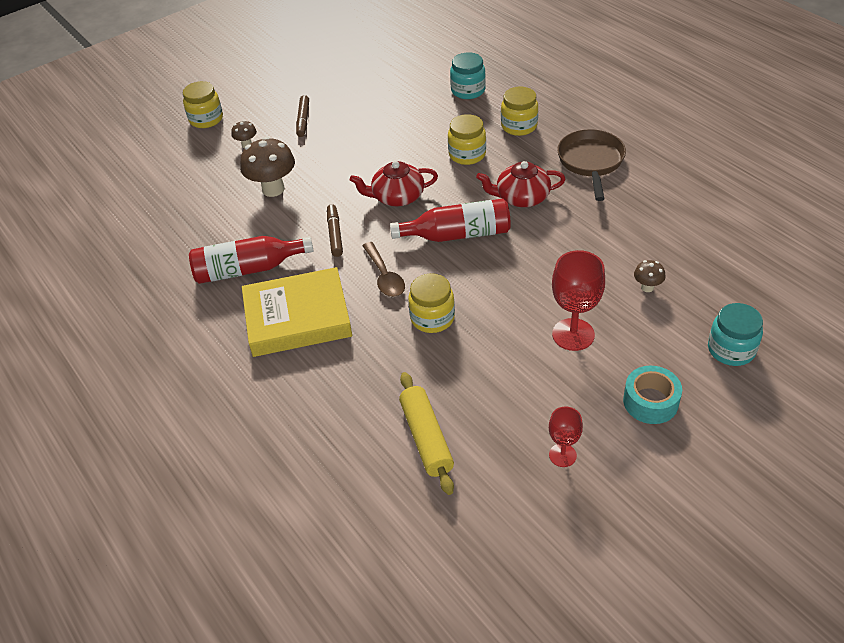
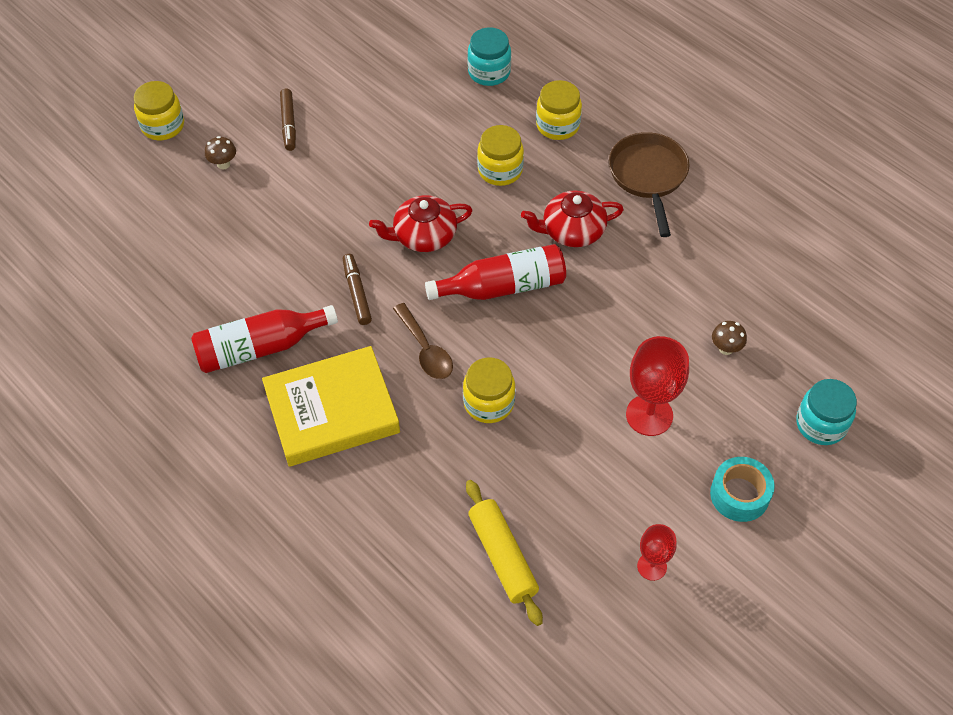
camera: 10 degrees left, 10 degrees up
(273, 189) = (269, 230): brown mushroom -> none

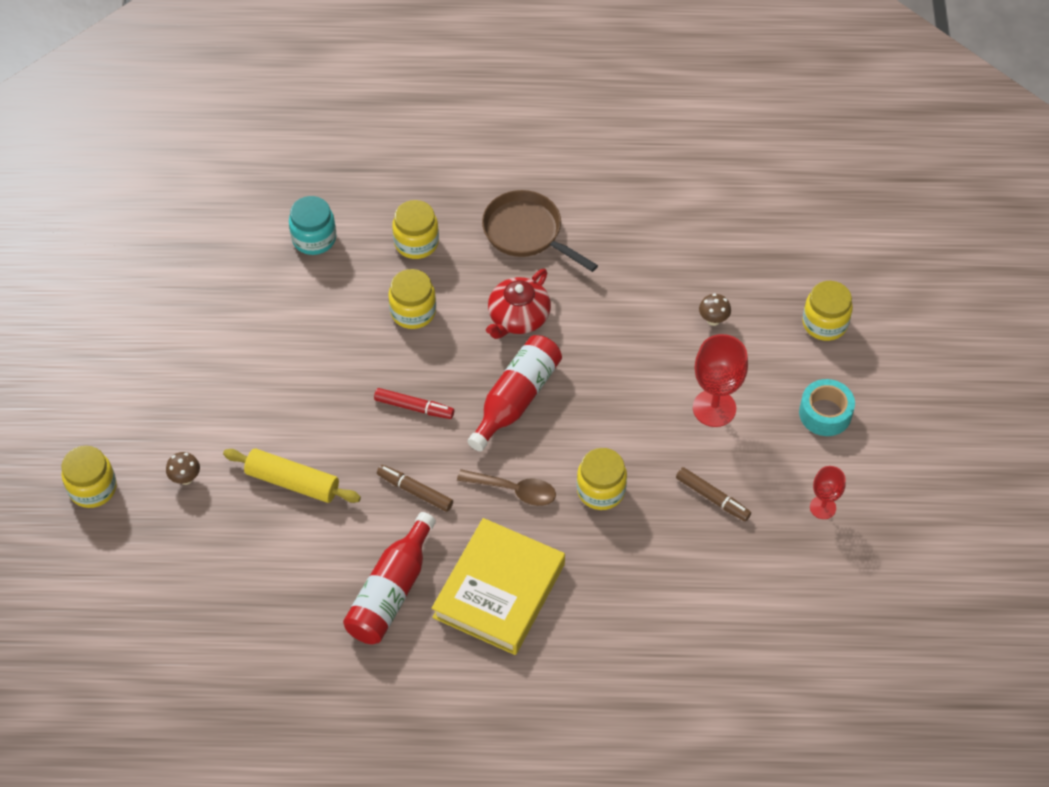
camera: 45 degrees left, 0 degrees up
(288, 124) = (200, 404): brown marker -> brown marker (712, 498)
(424, 235) = (414, 407): red teapot -> red marker
(503, 556) = (726, 584): yellow rolling pin -> yellow rolling pin (292, 482)
(821, 424) = (824, 323): turquoise jar -> yellow jar

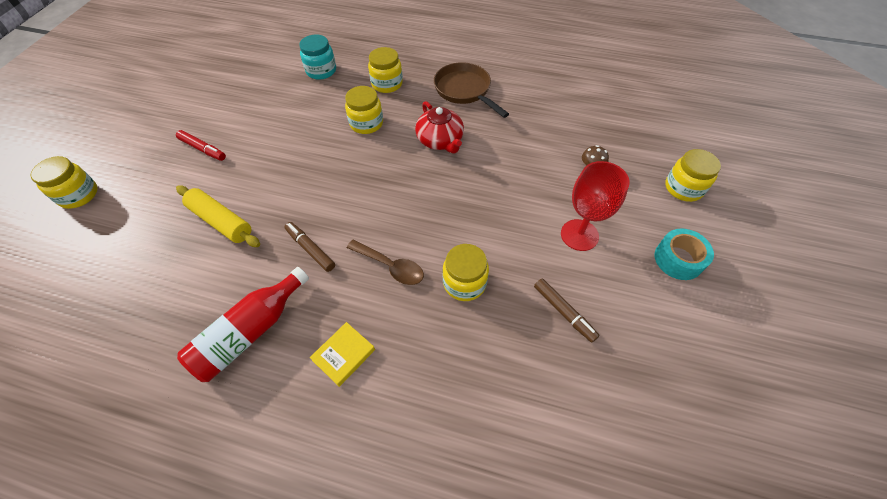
camera: 15 degrees right, 0 degrees up
(185, 478) = (146, 202): brown mushroom -> none
(414, 407) = (338, 186): red marker -> red marker (203, 149)
(499, 590) = (344, 355): yellow book -> yellow book, size x0.46
(516, 399) = (419, 195): red bottle -> none
(518, 317) = (440, 140): red teapot -> red teapot turned 75 degrees counterclockwise
(822, 507) = (669, 346): red goblet -> none

